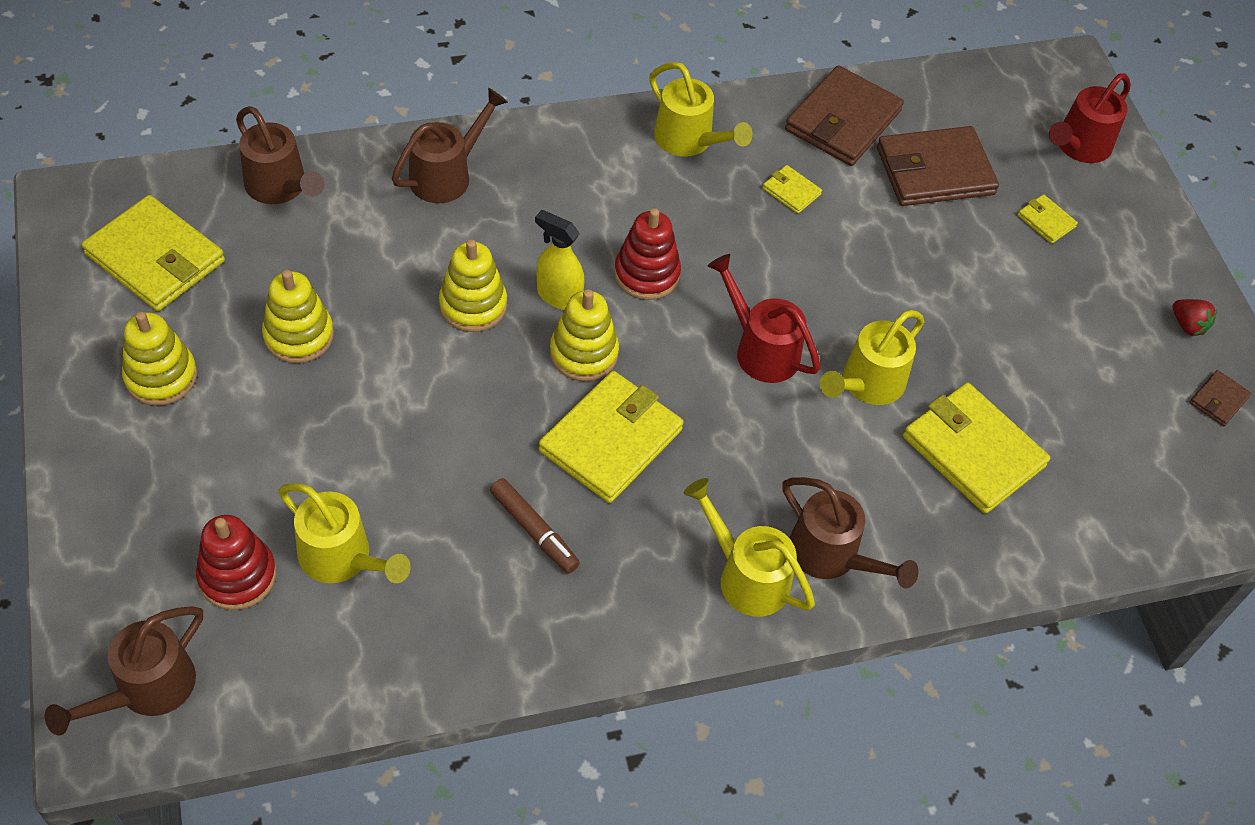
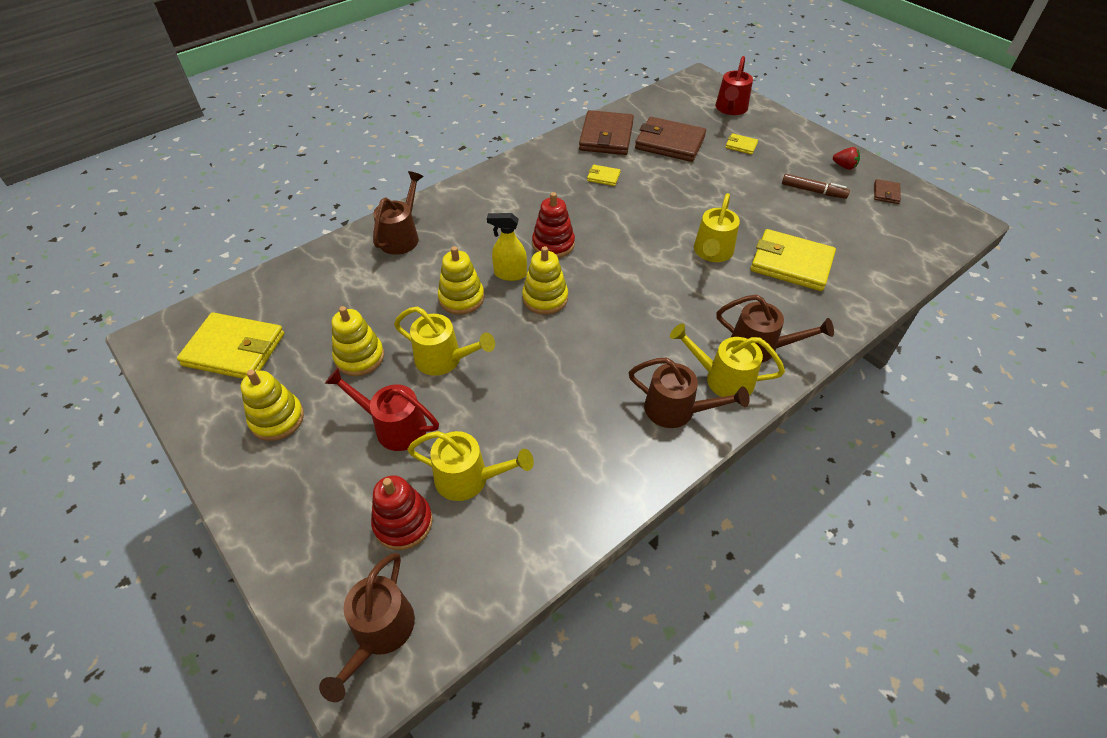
camera: 20 degrees left, 5 degrees down
(281, 188) = (299, 280): brown watering can -> brown watering can (677, 410)
(534, 530) = (581, 408): brown marker -> brown marker (813, 191)
(611, 440) = (593, 338): yellow wallet -> none
(690, 141) = (532, 172): yellow watering can -> yellow watering can (445, 360)
(760, 348) = (642, 257): red watering can -> red watering can (393, 426)
(934, 171) = (669, 143): brown wallet -> brown wallet turned 60 degrees clockwise

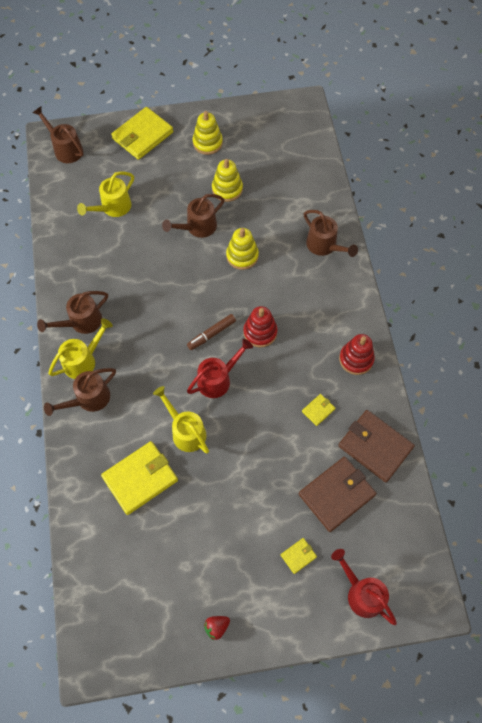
camera: 120 degrees right, 15 degrees up
(234, 350) = (271, 136): yellow wallet -> yellow wallet (142, 135)
(393, 426) = (167, 188): red watering can -> red watering can (218, 379)
(403, 523) = (109, 173): red stacking toy -> red stacking toy (356, 359)
(445, 360) = (197, 227): yellow watering can -> brown watering can
(510, 274) = (247, 292): yellow spray bottle -> none
(545, 298) = (212, 301): yellow stacking toy -> none
(813, 191) = (203, 567): brown marker -> brown marker (211, 334)
(886, 193) = (162, 630): brown wallet -> none

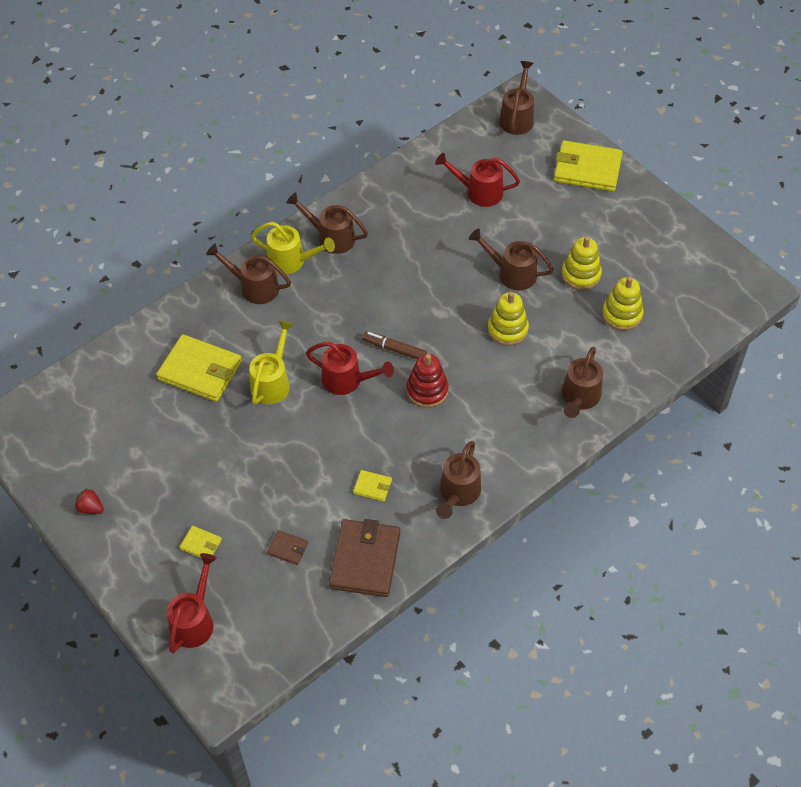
camera: 60 degrees right, 10 degrees down
(112, 208) = (478, 192): yellow watering can -> red watering can
(207, 143) = (626, 227): yellow stacking toy -> yellow stacking toy (622, 314)
(337, 494) = (287, 548): brown wallet -> brown wallet, size x0.46
(356, 359) = (458, 494): red stacking toy -> brown watering can

